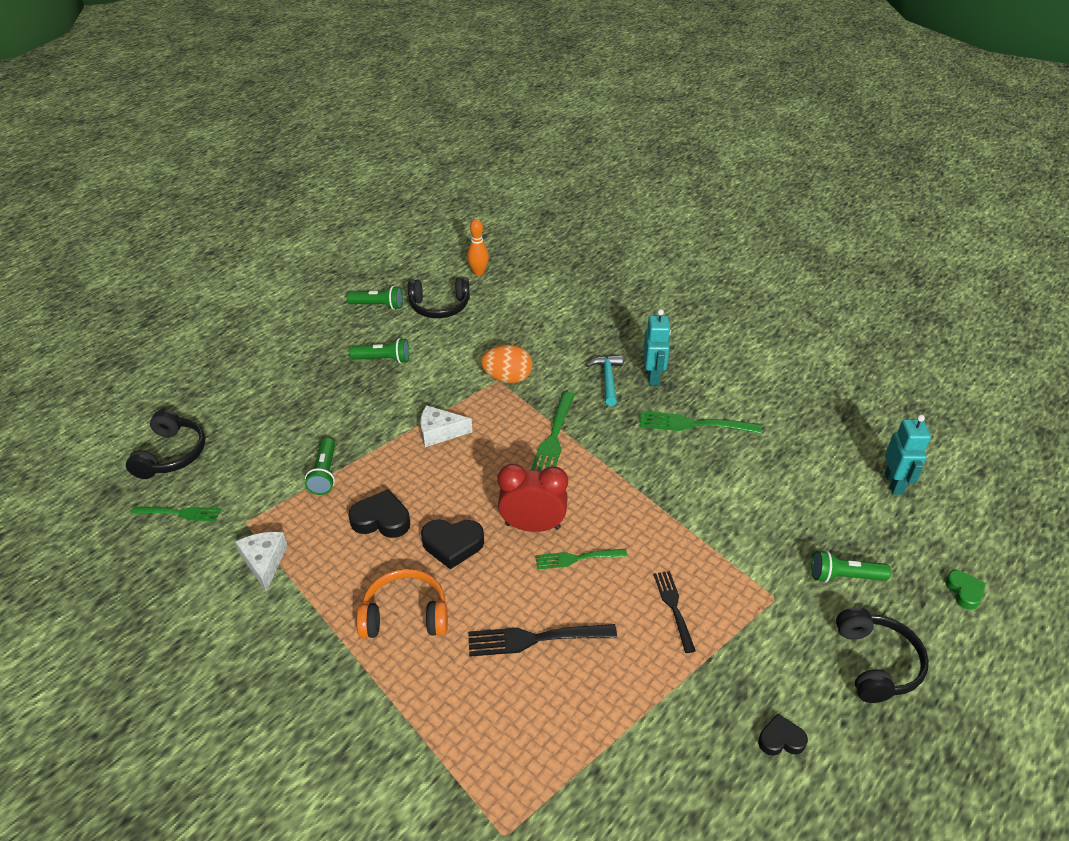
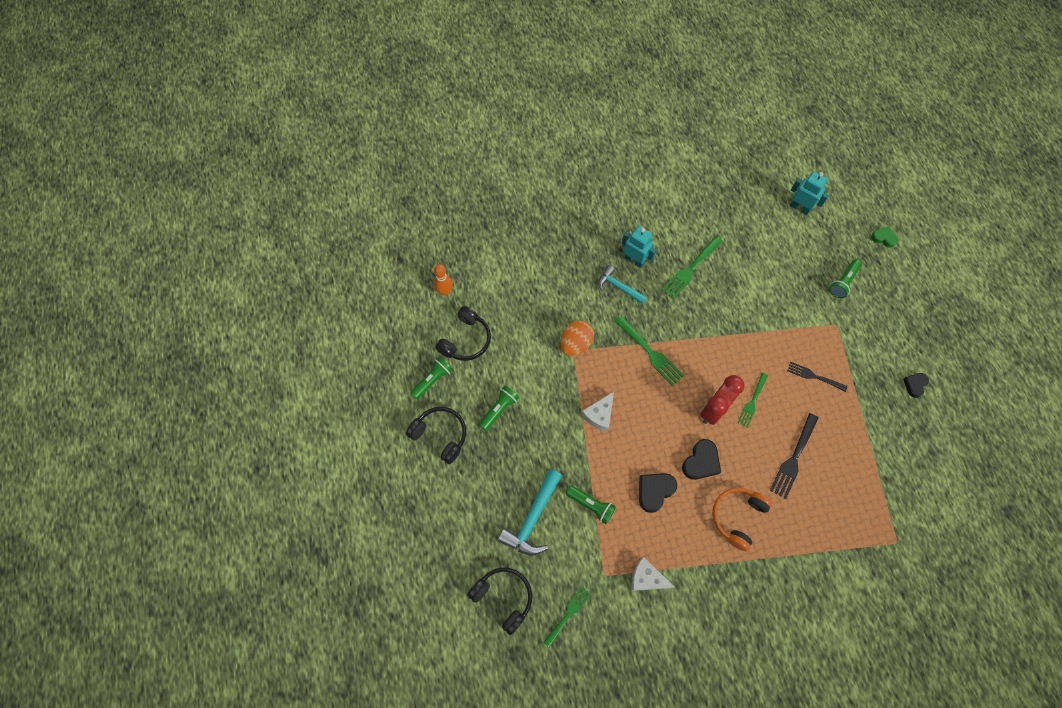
camera: 55 degrees left, 25 degrees up
(277, 436) = (532, 518): none -> turquoise hammer
(876, 663) = (899, 311): black headphones -> black headphones (440, 435)

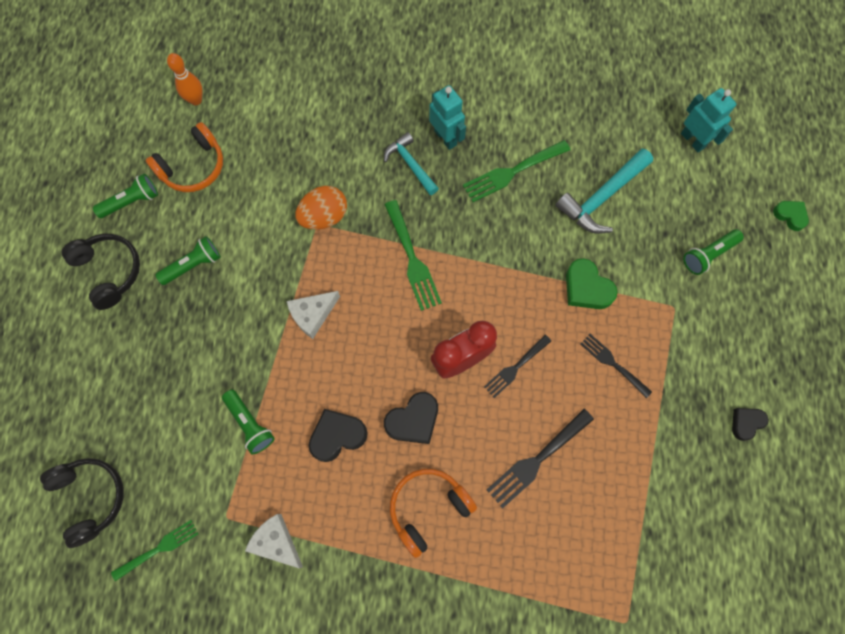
camera: 20 degrees right, 5 degrees up
(466, 340) = (193, 167): black headphones -> orange headphones
(532, 518) = (171, 413): turquoise hammer -> turquoise hammer (602, 197)
(752, 402) = (515, 367): green fork -> black fork
(775, 332) = (586, 288): none -> green heart

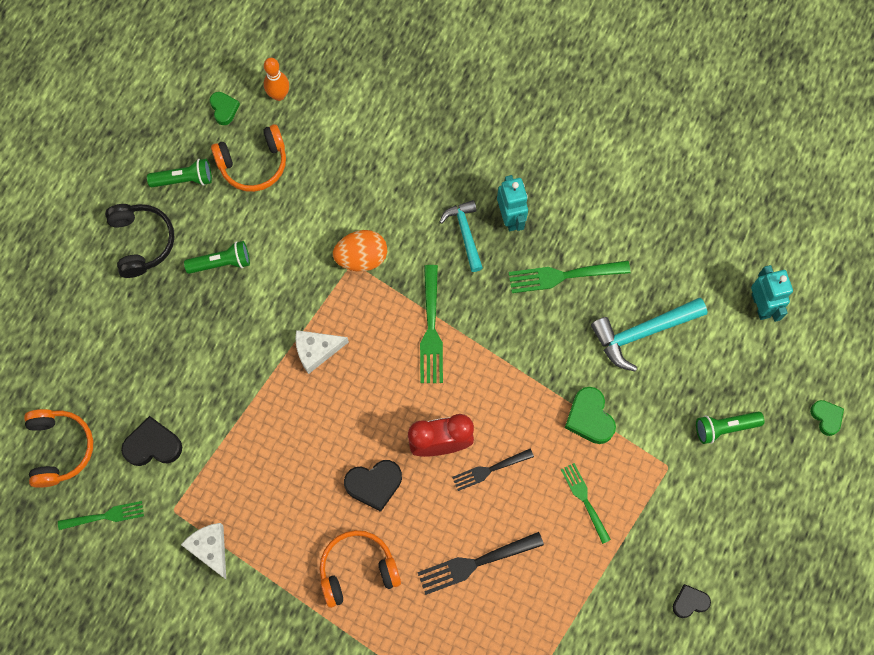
camera: 20 degrees right, 0 degrees up
(91, 497) = (60, 448): black headphones -> orange headphones
(149, 128) = (224, 109): none -> green heart
(250, 424) = (223, 433): green flashlight -> none
(337, 436) = (299, 473): black heart -> black heart (153, 445)
(613, 363) = (584, 499): black fork -> green fork

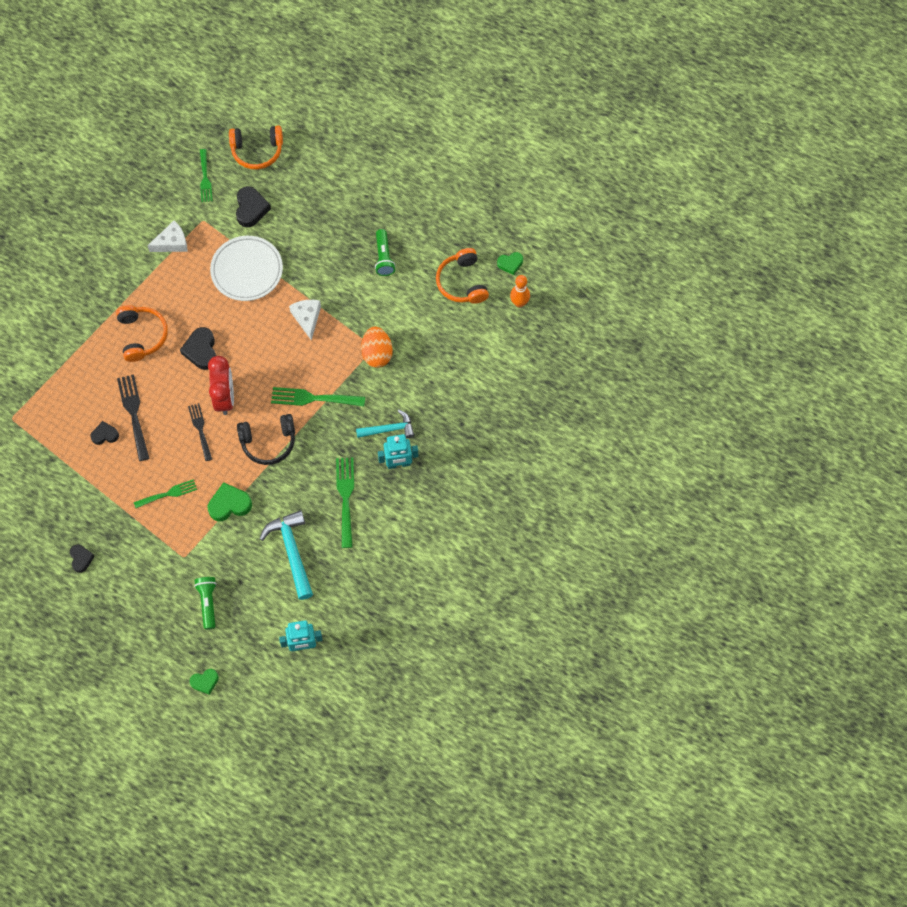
camera: 95 degrees right, 5 degrees down
(142, 242) = (406, 205): black headphones -> black headphones (268, 442)
(184, 179) = (454, 234): green flashlight -> none
(249, 439) = (247, 270): none -> white plate
(510, 598) = (105, 435): none -> black heart

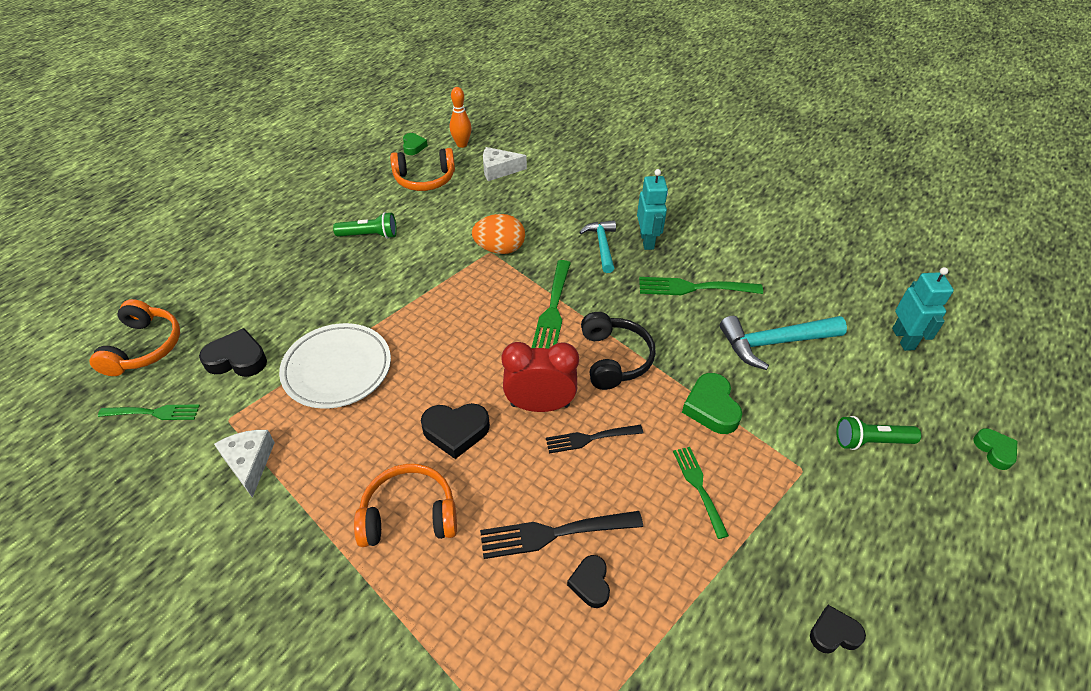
camera: 85 degrees left, 20 degrees down
(307, 318) = (433, 309): white cheese -> white cheese (499, 170)

